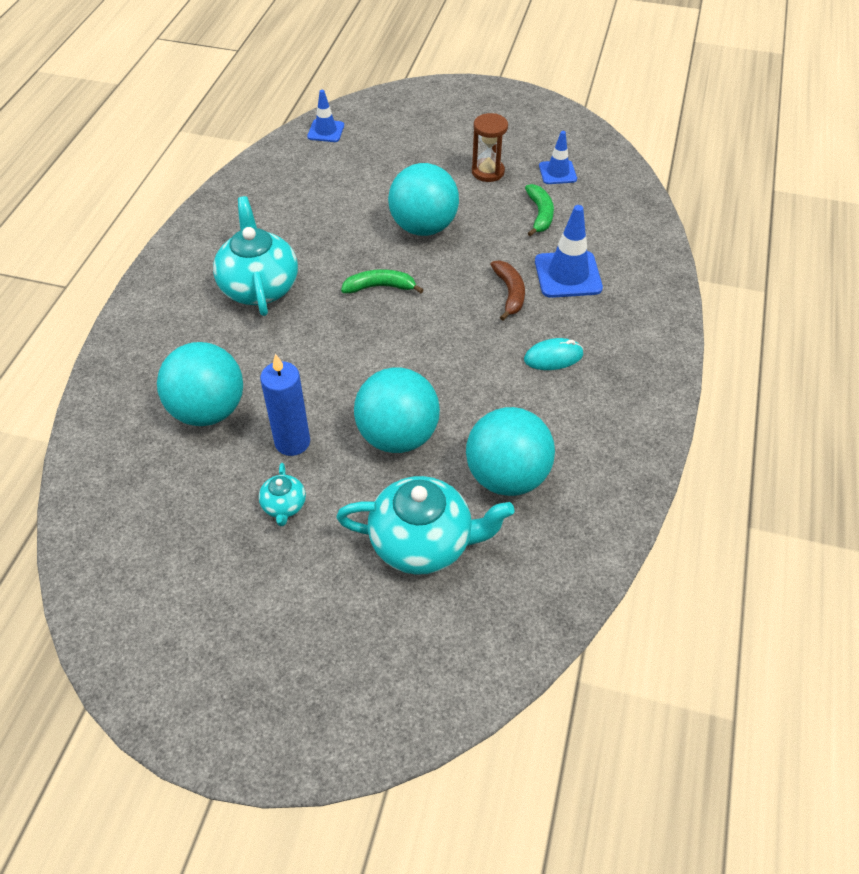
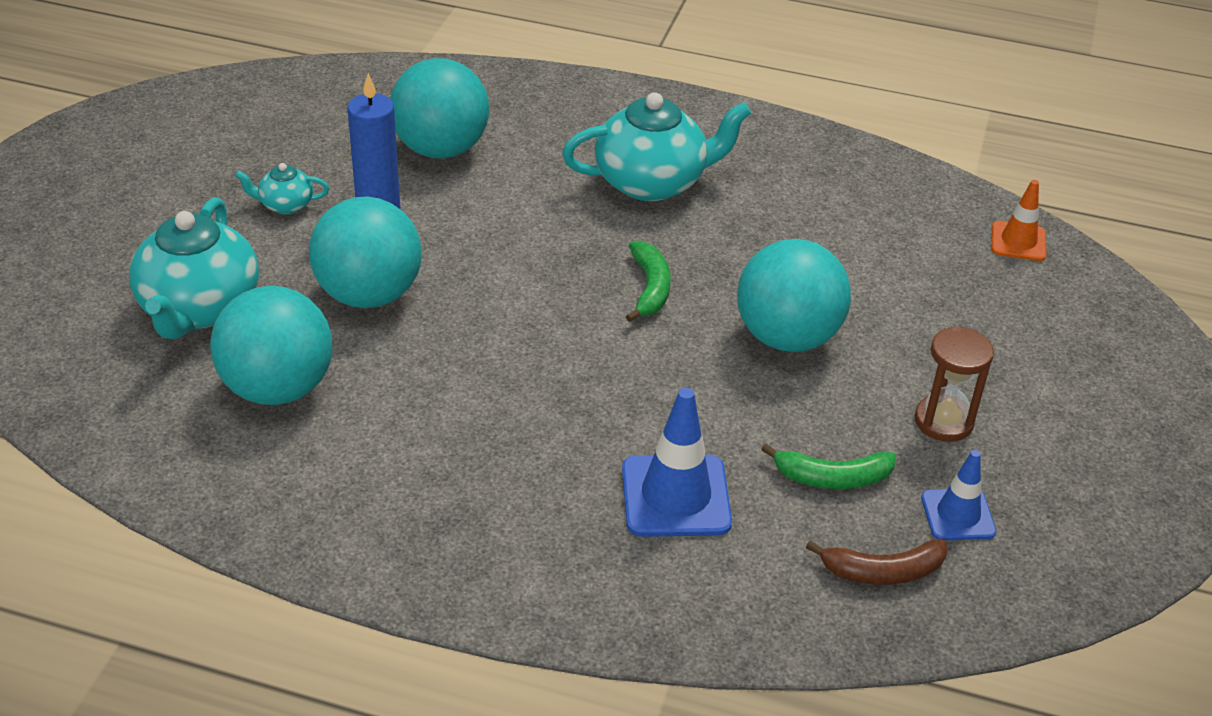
camera: 90 degrees right, 10 degrees down
(326, 131) = (1018, 241): blue traffic cone -> orange traffic cone
(510, 293) = (633, 422): brown banana -> brown banana (882, 571)
(553, 357) = (489, 458): turquoise mouse -> none

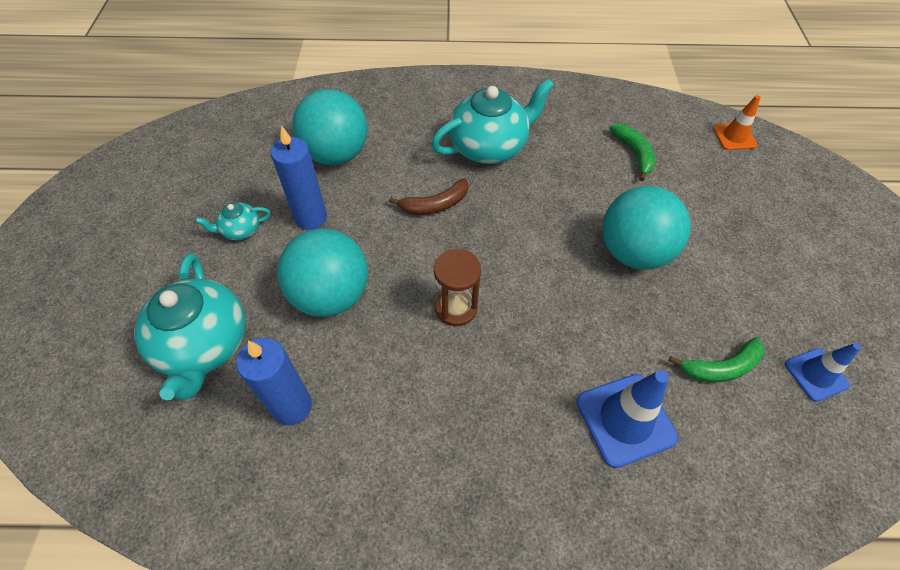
camera: 15 degrees left, 15 degrees up
(278, 388) = (292, 406): turquoise ball -> blue candle
(650, 288) = (525, 235): green banana -> green banana (634, 153)
(882, 571) = (795, 444): brown banana -> brown banana (435, 205)
(943, 421) = (765, 295): brown hourglass -> brown hourglass (456, 308)

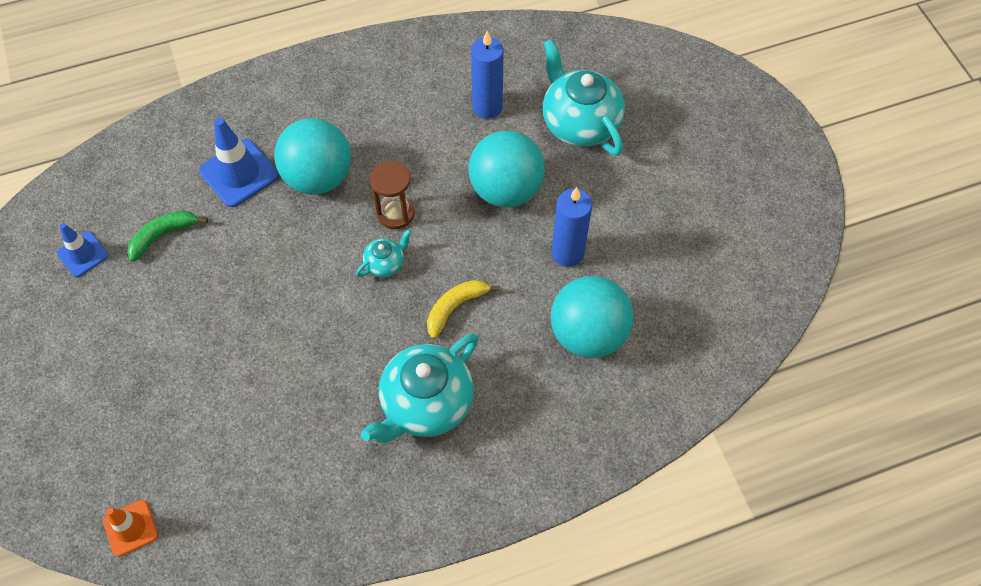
camera: 160 degrees right, 5 degrees up
(240, 230) = (623, 219): turquoise teapot -> turquoise teapot (385, 263)
(435, 205) = (455, 307): brown banana -> yellow banana
(633, 252) = (245, 320): turquoise ball -> turquoise ball (318, 177)
(634, 153) = (255, 454): green banana -> none

